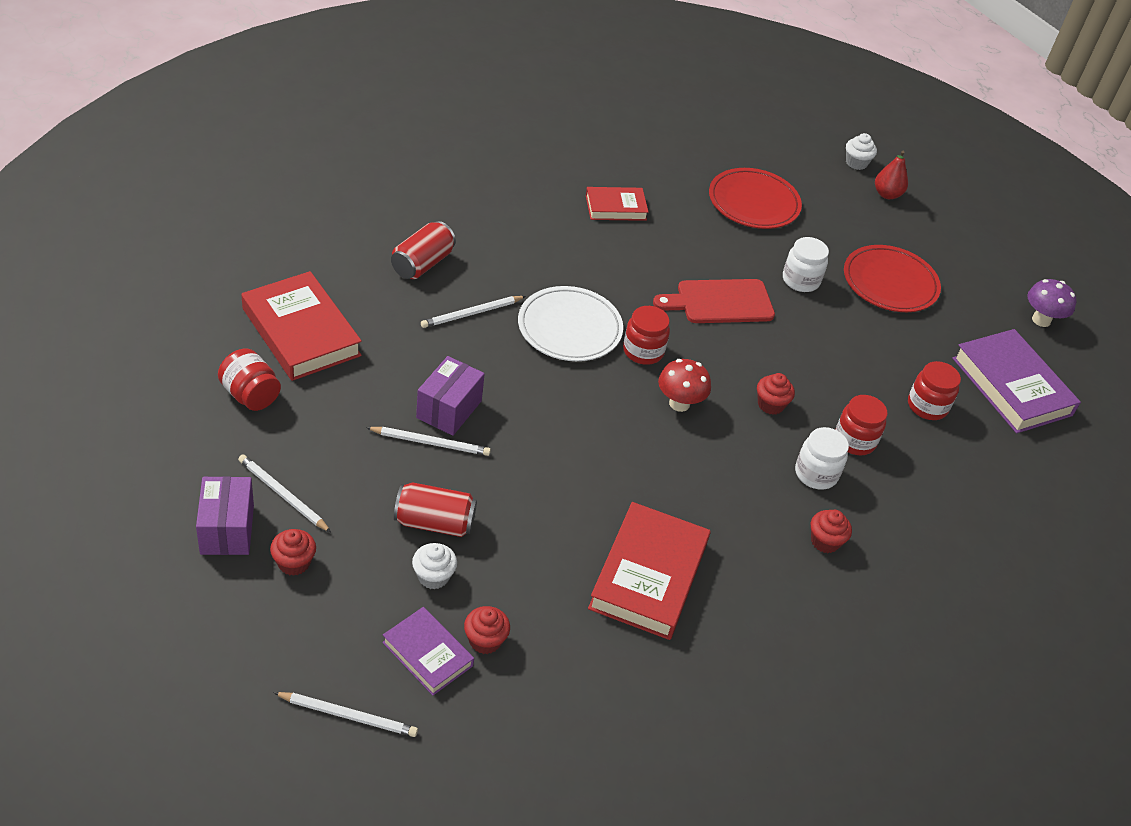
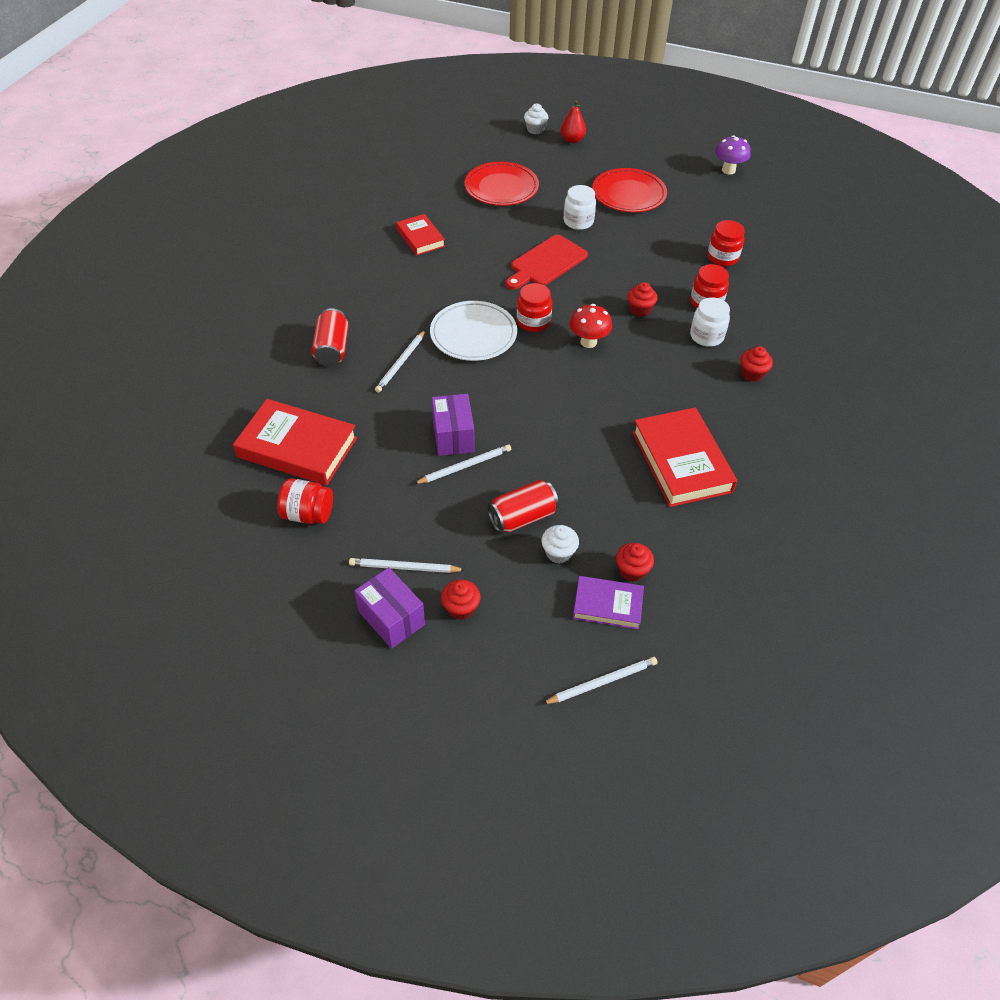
camera: 30 degrees left, 5 degrees up
(615, 207) = (420, 238): red book -> red book turned 75 degrees counterclockwise
(1011, 386) = (753, 219): purple book -> none

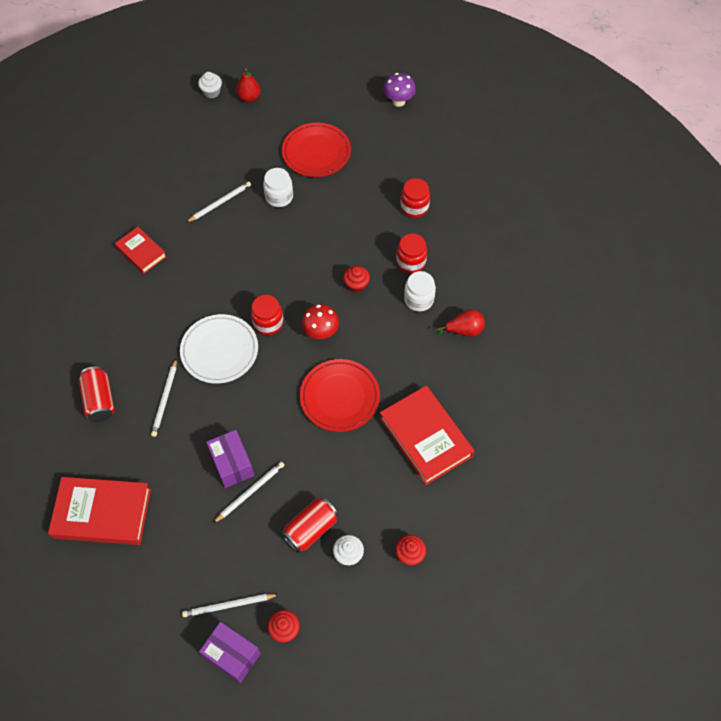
camera: 15 degrees left, 10 degrees up
(308, 514) = (133, 577): red jar -> none
(501, 188) = (199, 173): red plate -> red plate (340, 397)
(546, 263) = (262, 252): red cutting board -> none
(601, 682) = (410, 662): white pencil -> white pencil (220, 203)
(607, 605) = (398, 592): purple book -> none
(752, 374) = (464, 330): red cupcake -> red pear

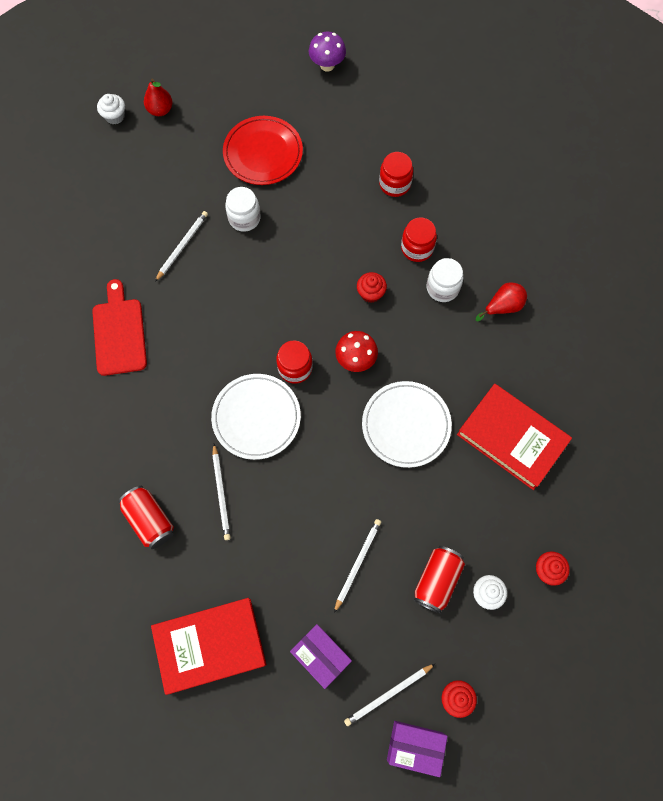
camera: 20 degrees left, 10 degrees up
(141, 252) = (119, 333): red book -> red cutting board
(232, 464) = (325, 540): purple box -> purple box (321, 656)
(340, 397) = (406, 425): red plate -> white plate

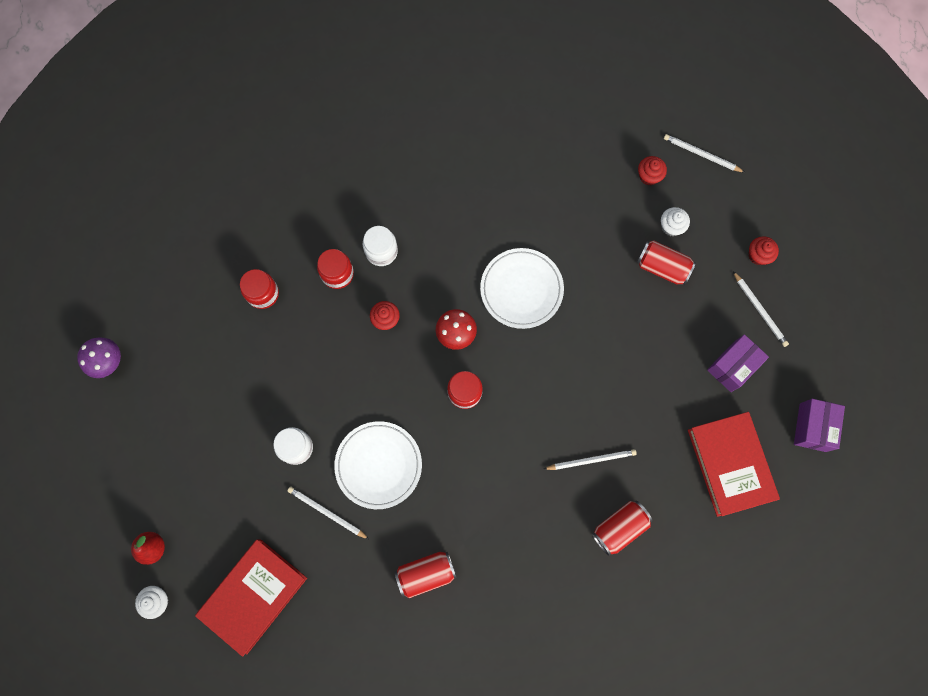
camera: 90 degrees left, 5 degrees up
(119, 333) = (426, 573): red cutting board -> red can
(256, 417) = (516, 429): white plate -> white plate (378, 465)
(263, 153) = (217, 430): red plate -> none
(357, 564) = (651, 335): white pencil -> white pencil (702, 155)
(414, 746) = (798, 290): purple box -> purple box (812, 427)
(503, 306) = (402, 197): red pear -> none
(512, 438) = (532, 197): red book -> red book (253, 595)

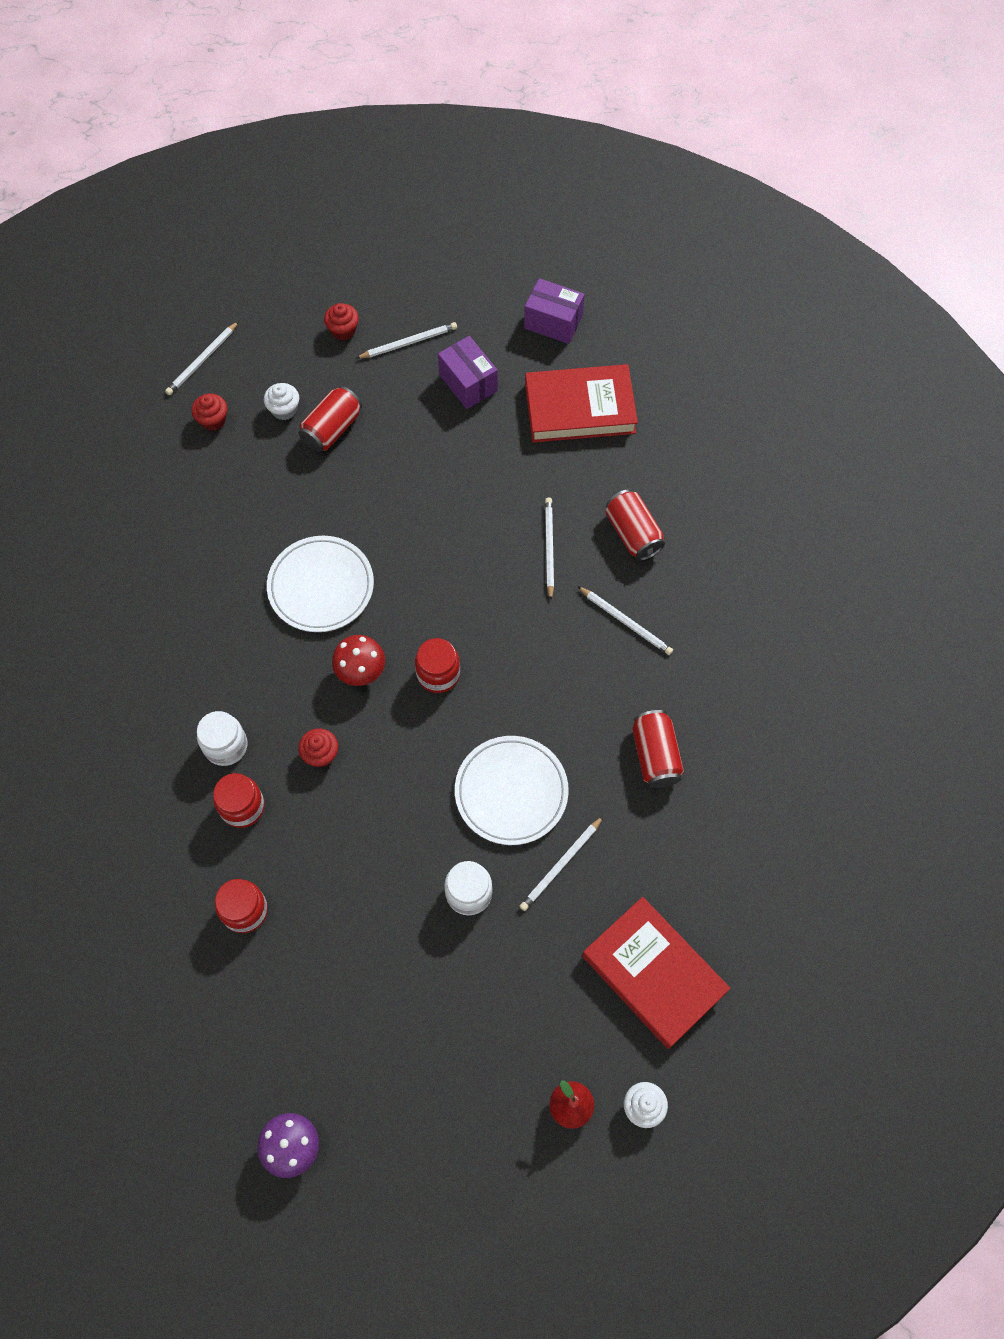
camera: 80 degrees left, 10 degrees down
(537, 533) = (625, 621): none -> white pencil

